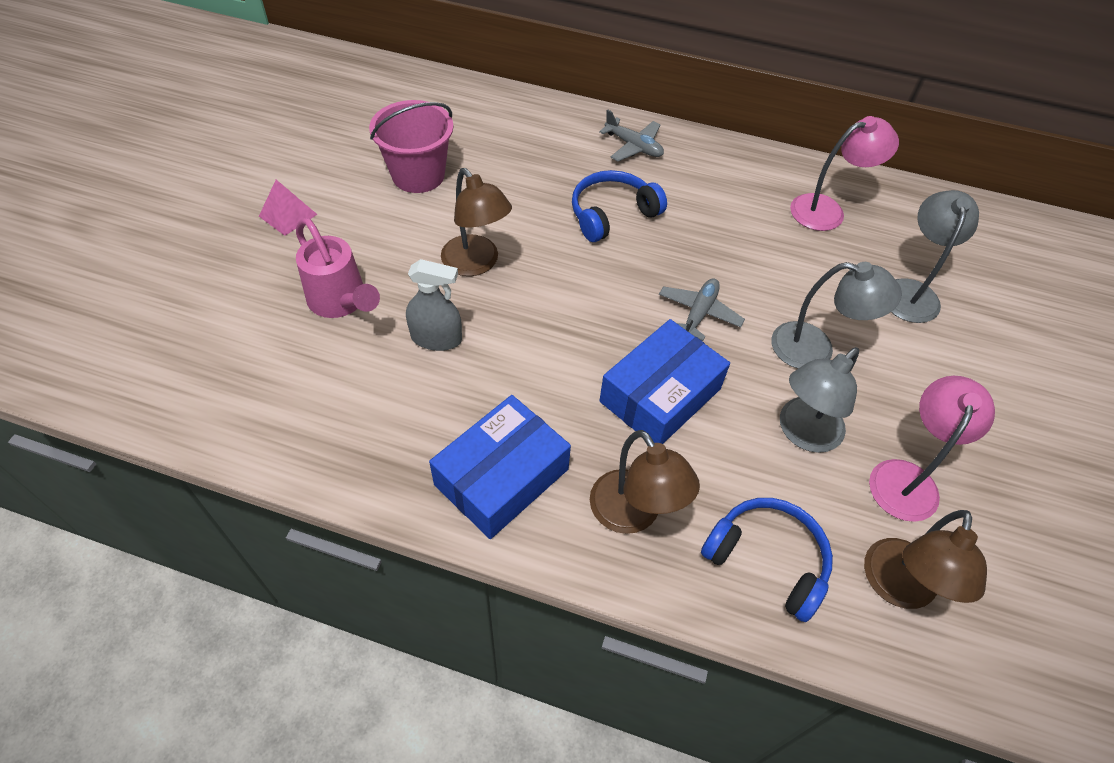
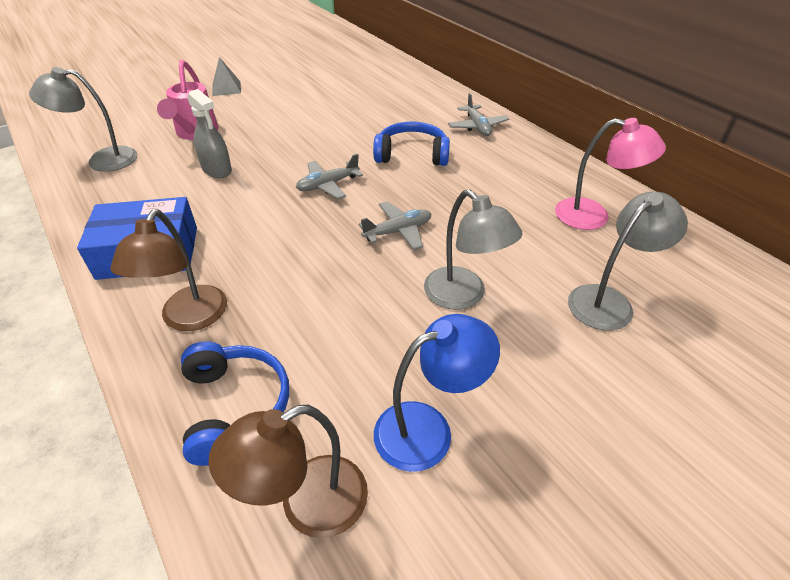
camera: 40 degrees right, 10 degrees down
(288, 215) = (226, 88): pink pyramid -> grey pyramid
(418, 175) = (318, 95): pink bucket -> none
(476, 264) = (290, 145): brown lamp -> none
(576, 295) = (328, 185): none -> grey plane
(660, 395) = (304, 263): blue box -> none
(802, 433) = (377, 343): grey lamp -> grey lamp (102, 160)
(907, 478) = (428, 429): pink lamp -> blue lamp

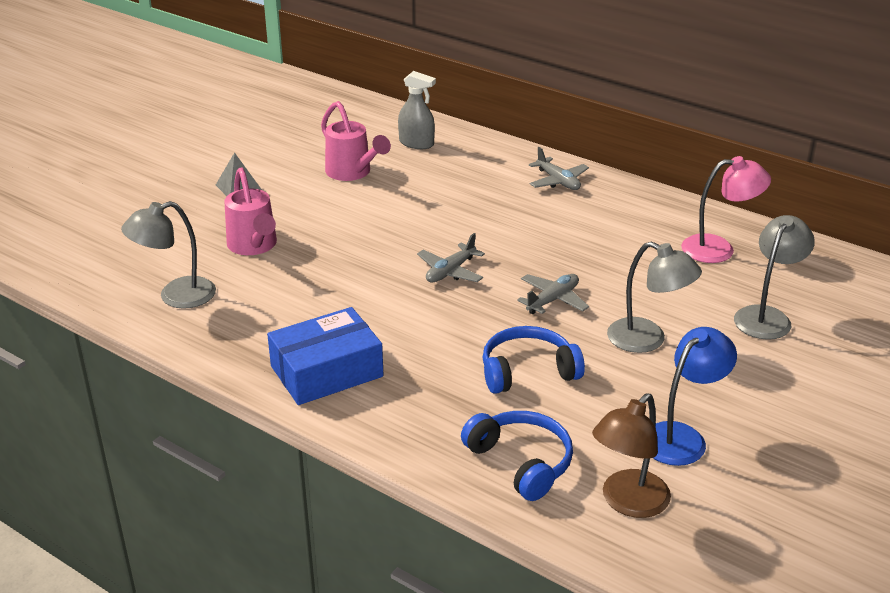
camera: 20 degrees left, 10 degrees down
(189, 319) = (422, 413): brown lamp -> none
(217, 169) = (318, 280): grey spray bottle -> grey spray bottle (416, 143)
(317, 92) = (352, 173): none -> pink watering can
(412, 154) = (512, 224): blue headphones -> blue headphones (527, 371)

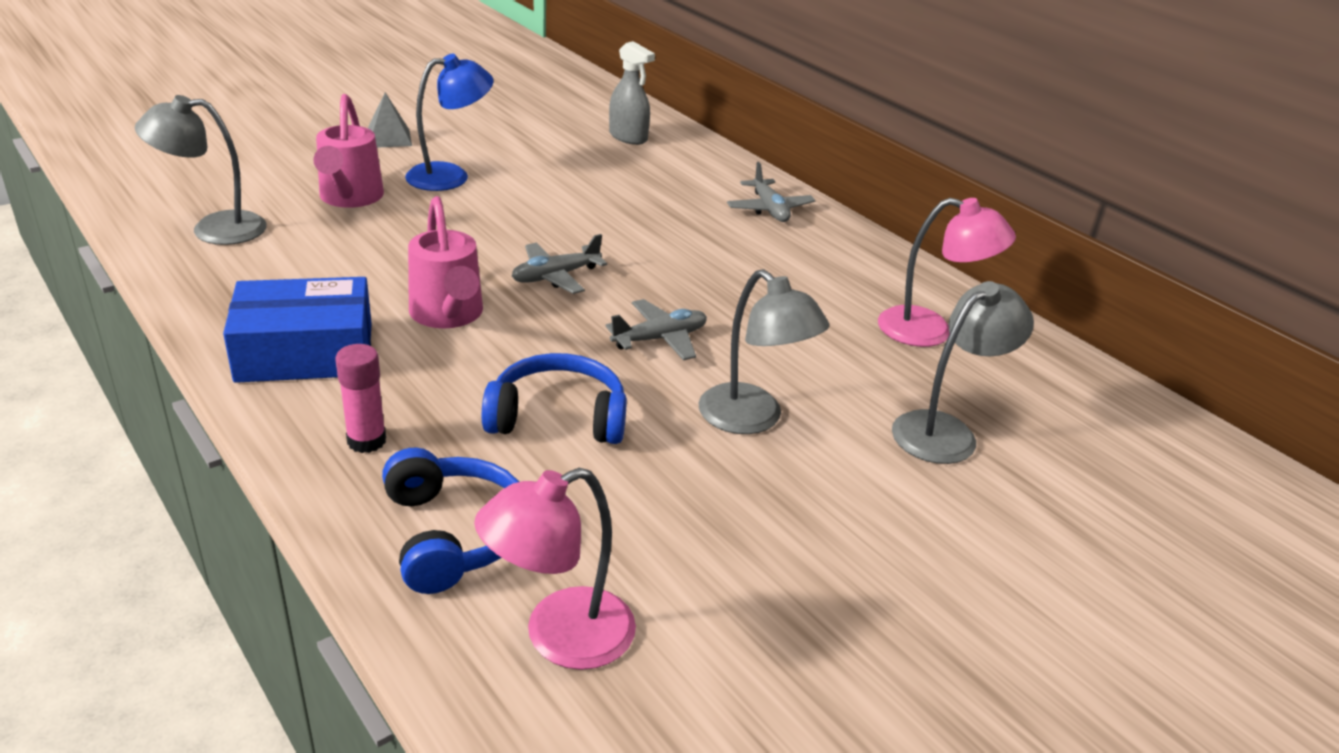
camera: 15 degrees right, 0 degrees up
(352, 173) = (529, 150): pink watering can -> pink watering can (448, 316)
(419, 420) = (366, 441): none -> pink glue stick
(628, 502) = (559, 637): brown lamp -> pink lamp
(682, 437) = (709, 563): blue lamp -> blue lamp (450, 176)

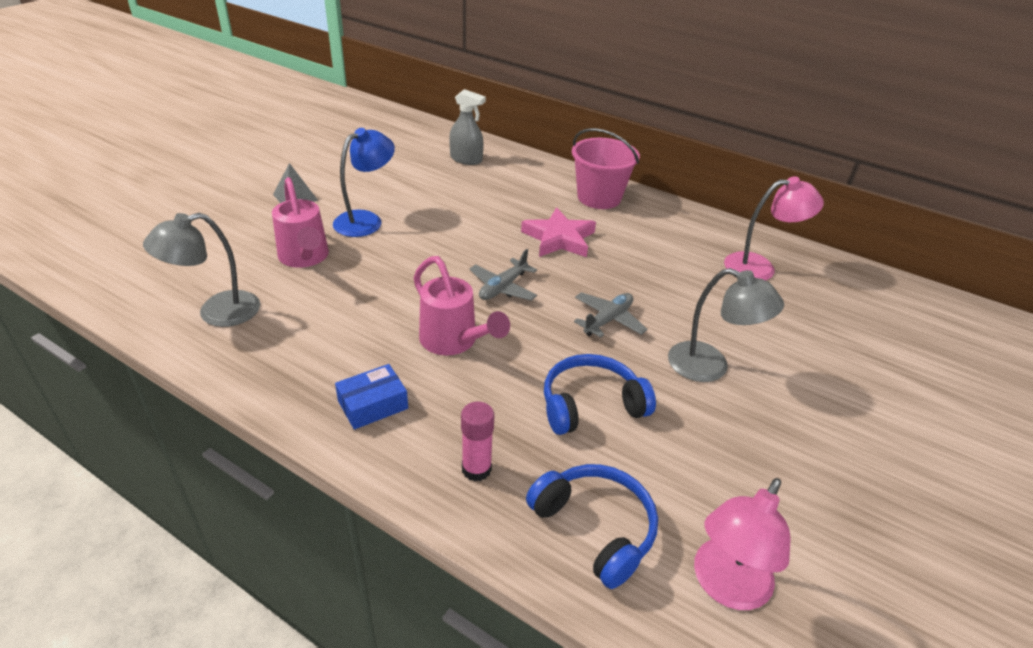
camera: 20 degrees left, 5 degrees up
(305, 352) = (373, 405): blue box -> blue box, size x0.57
(674, 242) = (559, 238): none -> pink star
(769, 209) = (599, 197): grey plane -> pink bucket
(945, 431) = (822, 340): grey lamp -> none

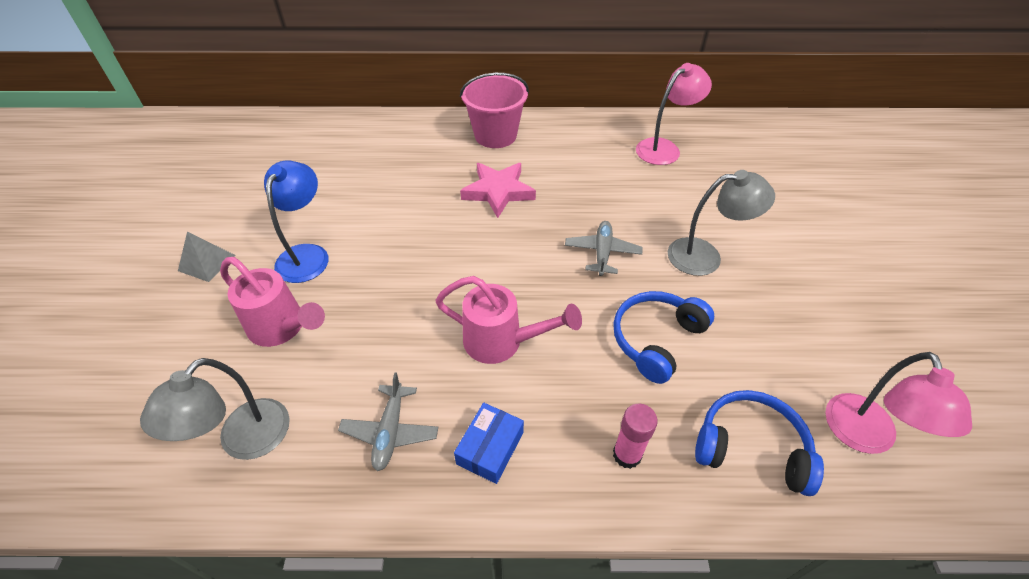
camera: 30 degrees left, 10 degrees up
(466, 159) = (346, 144): grey spray bottle -> none
(503, 288) = (495, 264): grey plane -> grey plane (390, 431)

